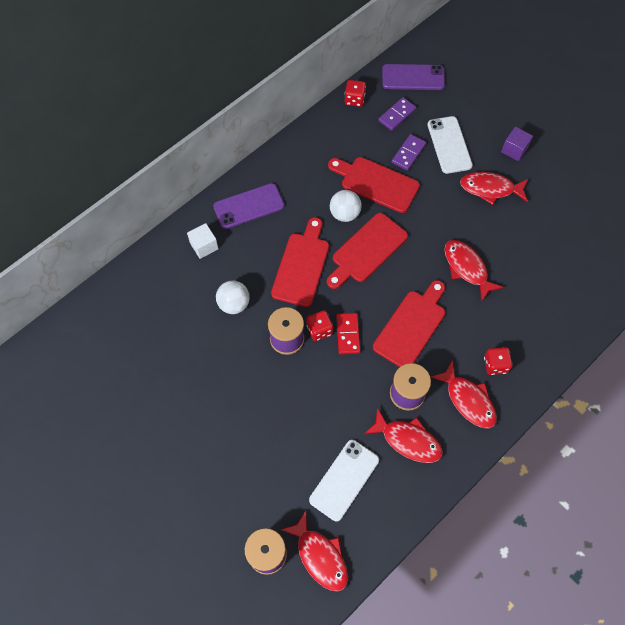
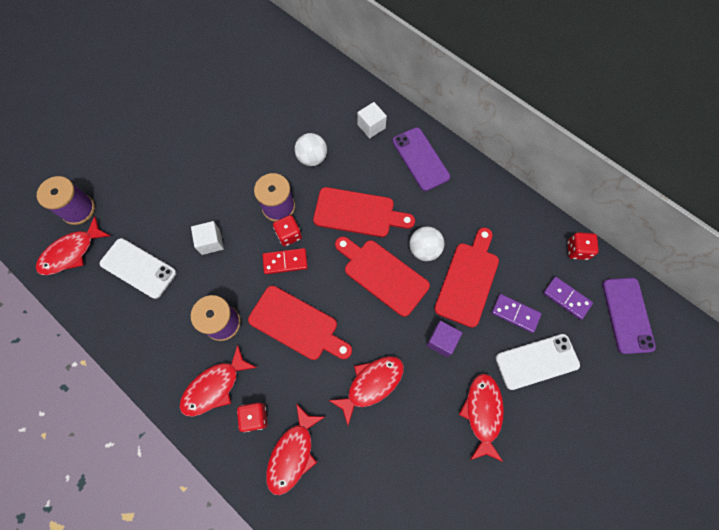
camera: 85 degrees right, 5 degrees up
(320, 405) = (211, 242): none -> white cube
(407, 440) = (174, 325): red fish -> red fish (293, 453)
(514, 150) = (546, 445): purple cube -> purple cube (441, 341)

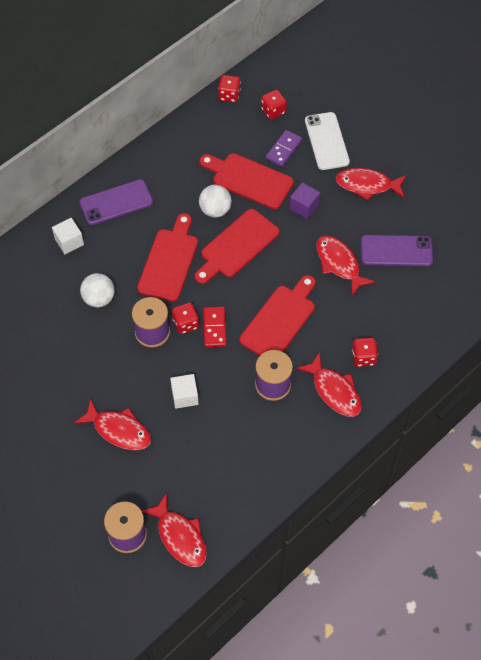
camera: 85 degrees left, 10 degrees down
(138, 268) = (206, 466): white phone -> none
(293, 453) = (396, 328): red fish -> red fish (119, 430)
(566, 298) = (273, 111): purple domino -> red dice
(627, 315) = (291, 72): purple phone -> purple phone (396, 251)

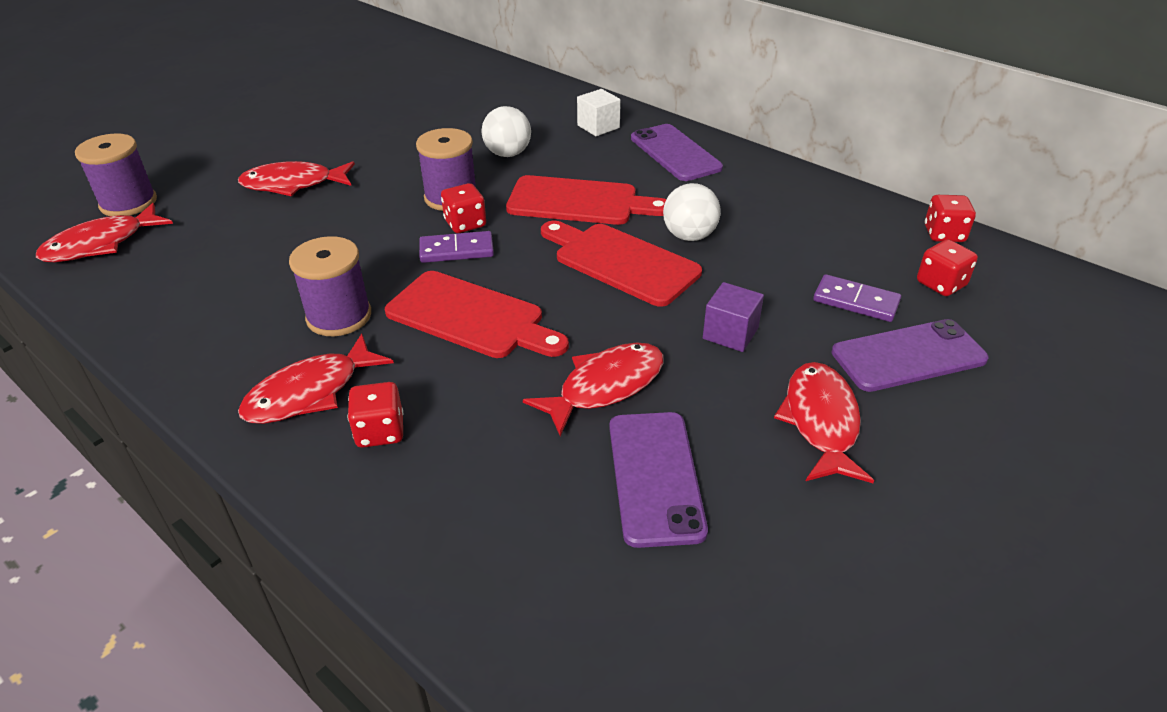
camera: 85 degrees right, 20 degrees down
(119, 430) = (293, 184): red fish -> red fish turned 60 degrees clockwise
(185, 396) = (335, 232): white cube -> none
(214, 328) = (456, 250): red domino -> purple domino
(249, 180) = (767, 266): red cutting board -> none
(326, 141) = (908, 356): white phone -> purple phone

